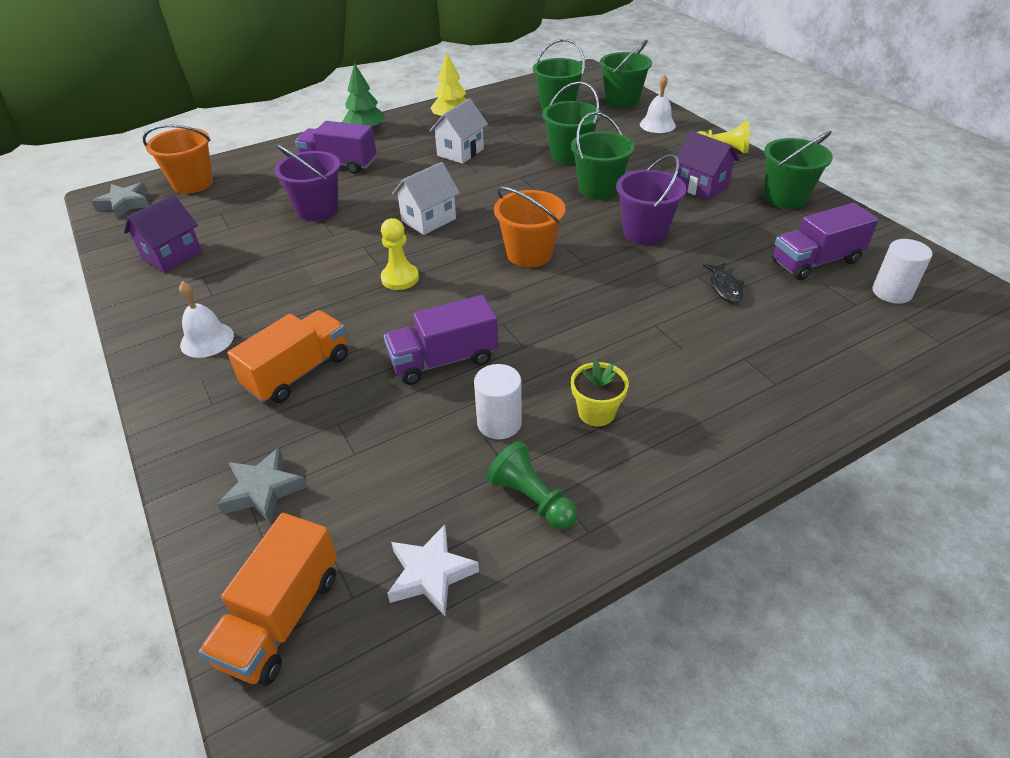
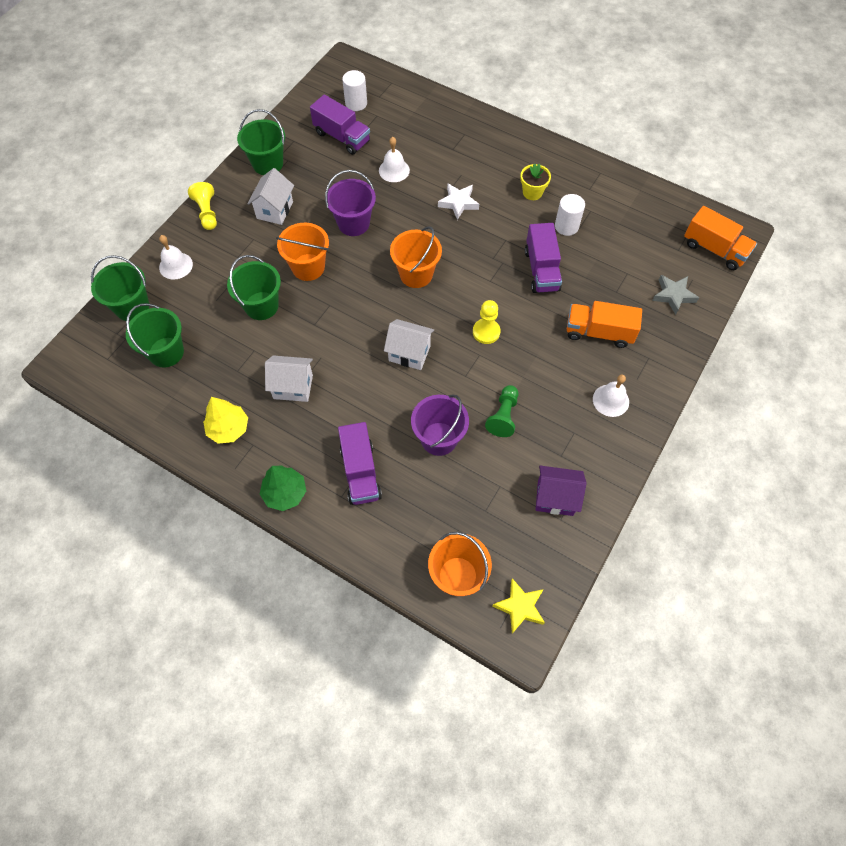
camera: 120 degrees left, 20 degrees up
(125, 204) = (520, 607): grey star -> yellow star
(281, 617) = (714, 249): orange truck -> orange truck turned 45 degrees clockwise
(431, 574) = (659, 213): white star -> white star (458, 203)
(443, 360) = (541, 270): purple truck -> purple truck turned 45 degrees clockwise
(531, 498) = (599, 196): green pawn -> green pawn (503, 416)
(599, 189) = (308, 267): green bucket -> orange bucket
(701, 187) = (275, 210): purple house -> white house
(724, 287) = (394, 170): black fish -> white bell

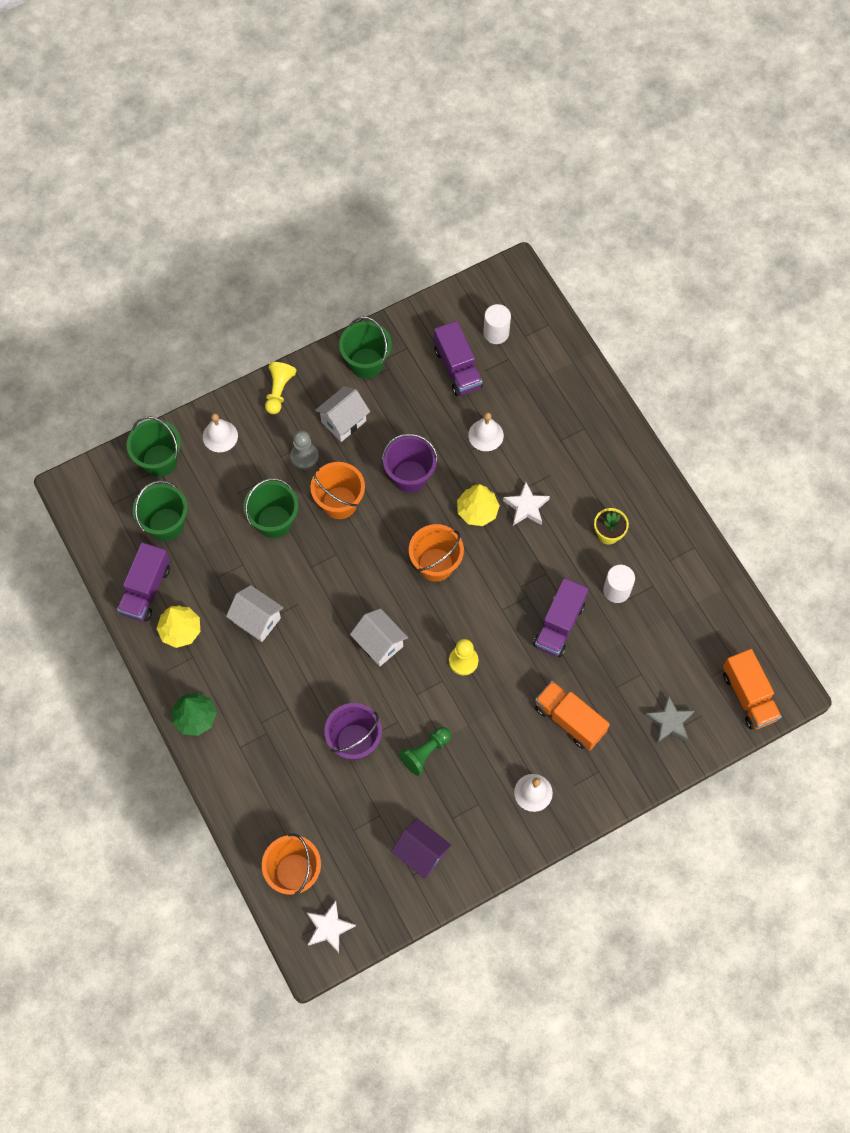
camera: 30 degrees right, 5 degrees up
(258, 248) = (304, 456): none -> grey pawn
(360, 472) = (269, 734): purple truck -> purple truck (146, 589)
(423, 222) = (477, 511): none -> yellow tree
(520, 607) = (329, 928): yellow star -> white star

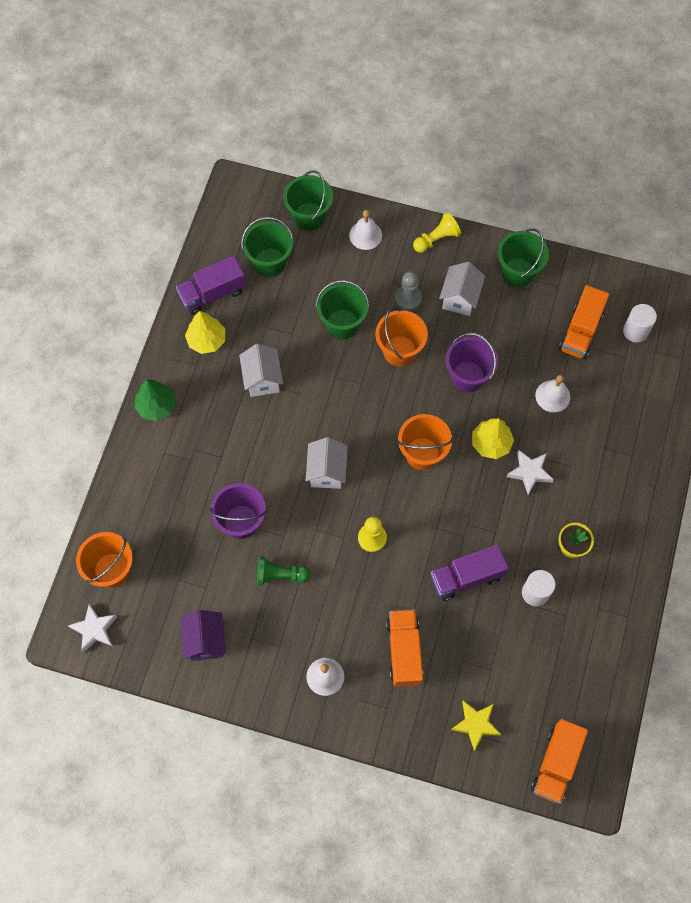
camera: 45 degrees right, 0 degrees up
(343, 421) = (460, 298): white house -> white house turned 75 degrees counterclockwise
(457, 368) = (580, 331): purple truck -> orange truck
(669, 722) = (476, 724): grey star -> yellow star

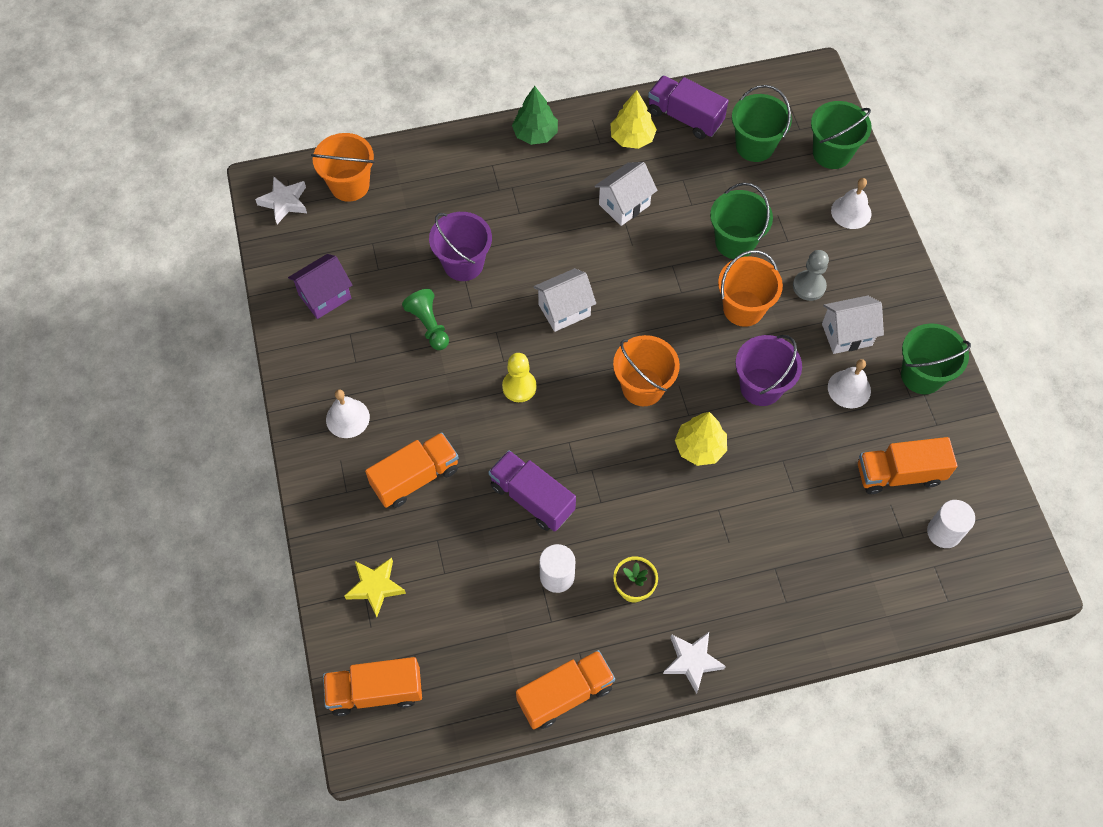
camera: 60 degrees right, 5 degrees down
(436, 239) = (899, 278): yellow pawn -> none
(529, 472) = (692, 503): white star -> white star (692, 661)
(552, 396) = (799, 482): white bell -> white bell (849, 389)
(623, 634) = (565, 694): none -> orange truck

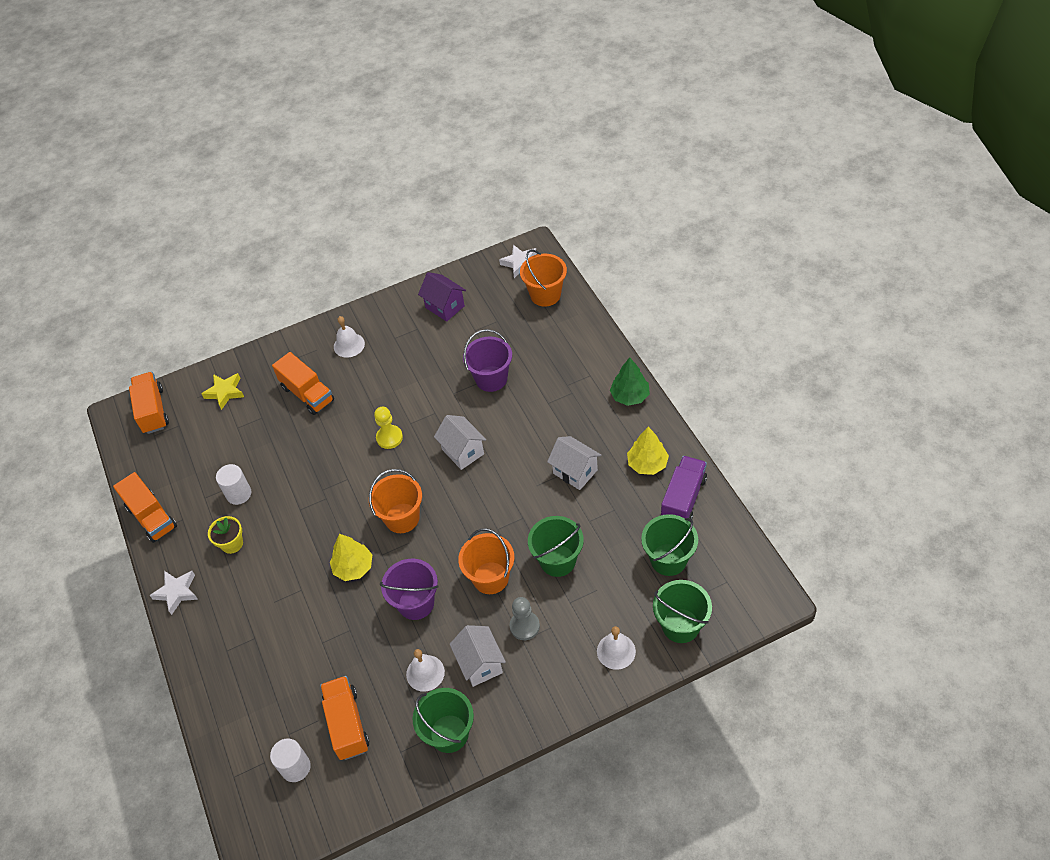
camera: 85 degrees right, 10 degrees down
(429, 325) = (432, 371): green pawn -> none
(532, 498) = (298, 465): purple truck -> none

